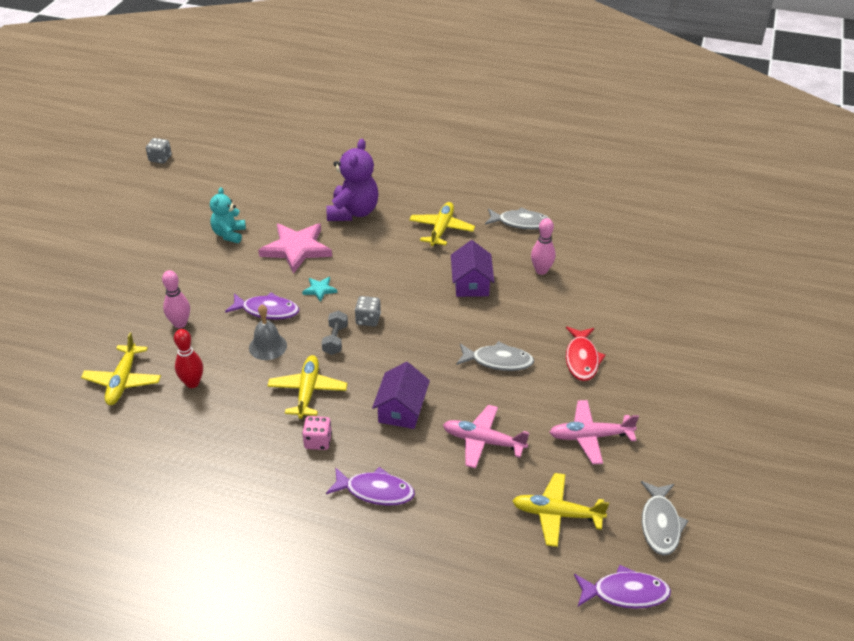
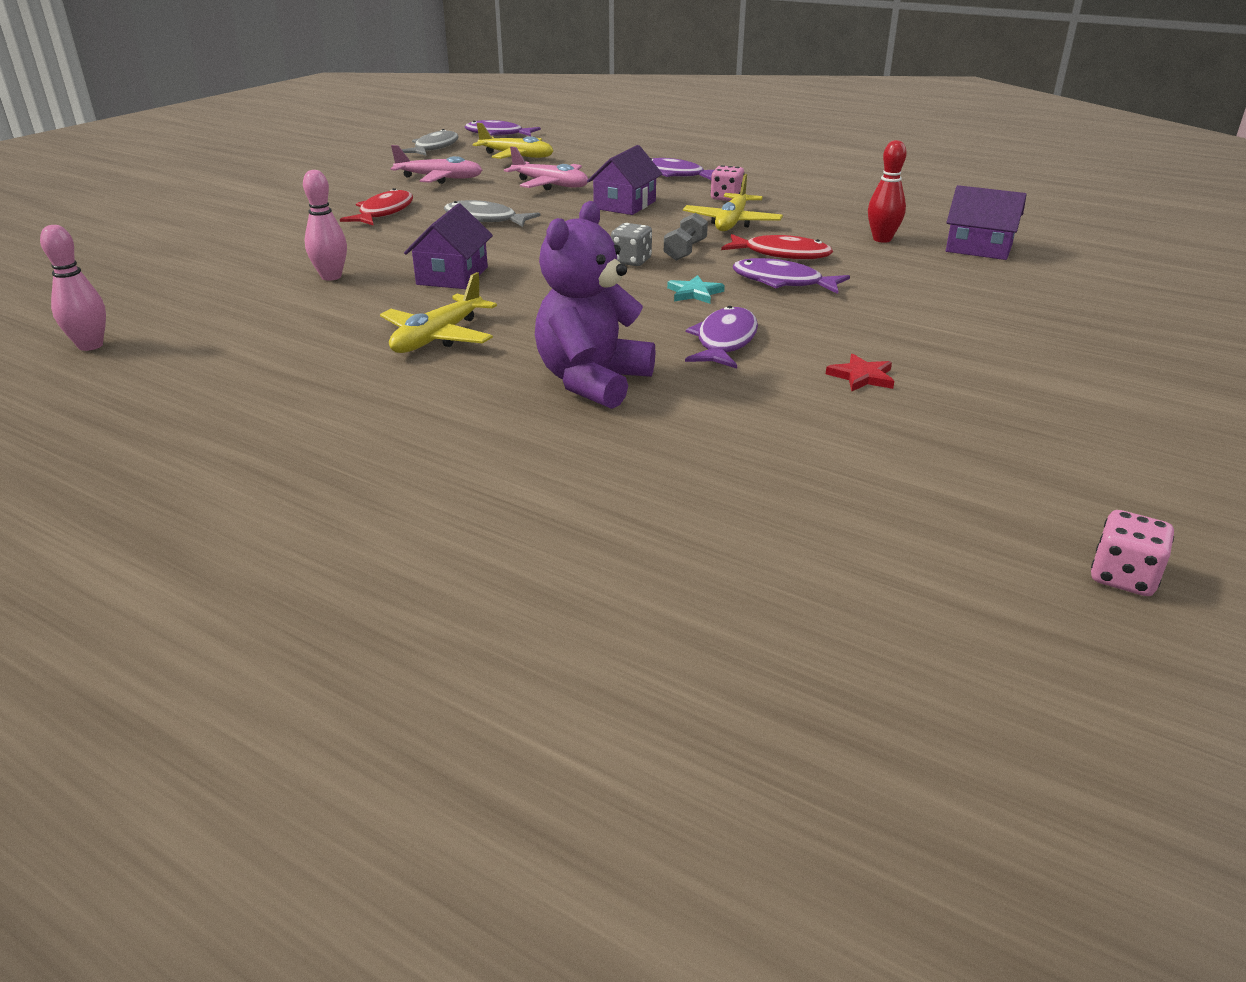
camera: 165 degrees left, 10 degrees down
(123, 381) = (979, 248): yellow plane -> purple house
(160, 158) = (1123, 577): grey dice -> pink dice
(180, 324) = (919, 283): pink bowling pin -> pink bowling pin (90, 345)
(229, 234) = (862, 377): turquoise teddy bear -> red star
(268, 346) = (782, 254): grey bell -> red fish
(296, 249) = (724, 341): pink star -> purple fish
(521, 223) = (285, 329): grey fish -> none

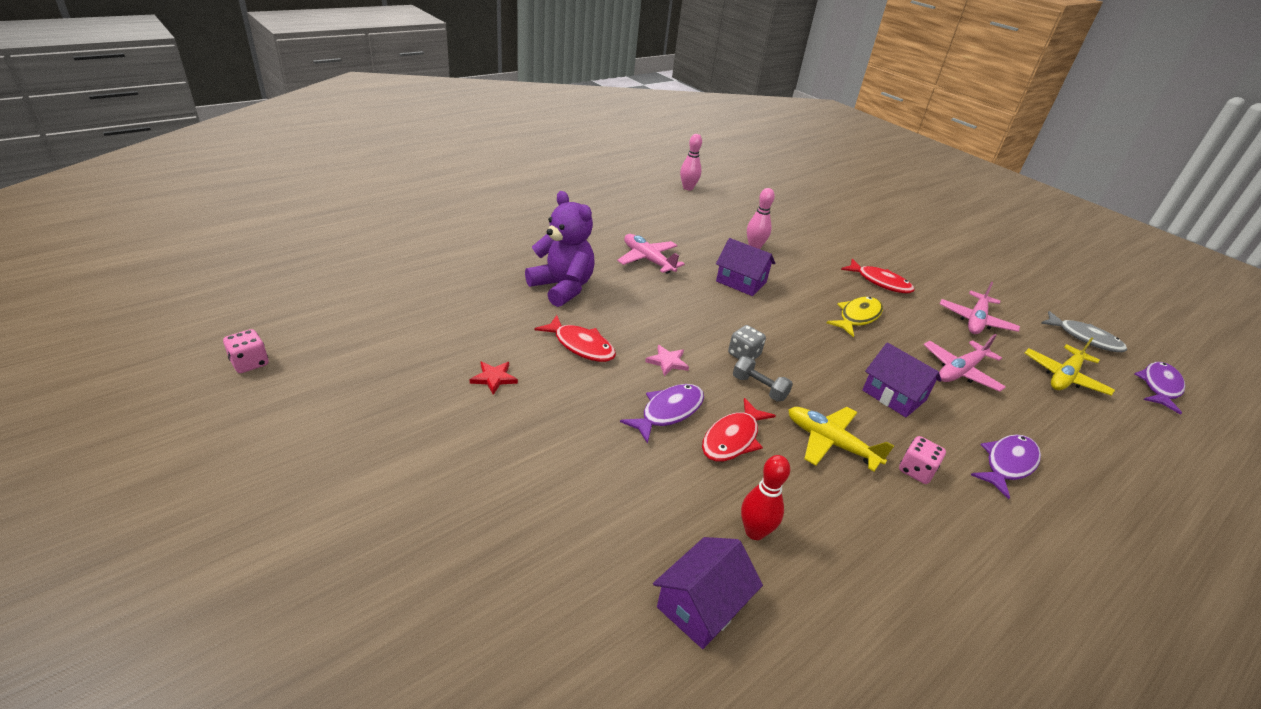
camera: 105 degrees right, 5 degrees up
(437, 337) = (648, 260): yellow plane -> pink plane
(485, 220) = (857, 317): grey fish -> yellow fish
(694, 293) = (667, 362): turquoise star -> pink star
(724, 341) = (581, 346): purple fish -> red fish

